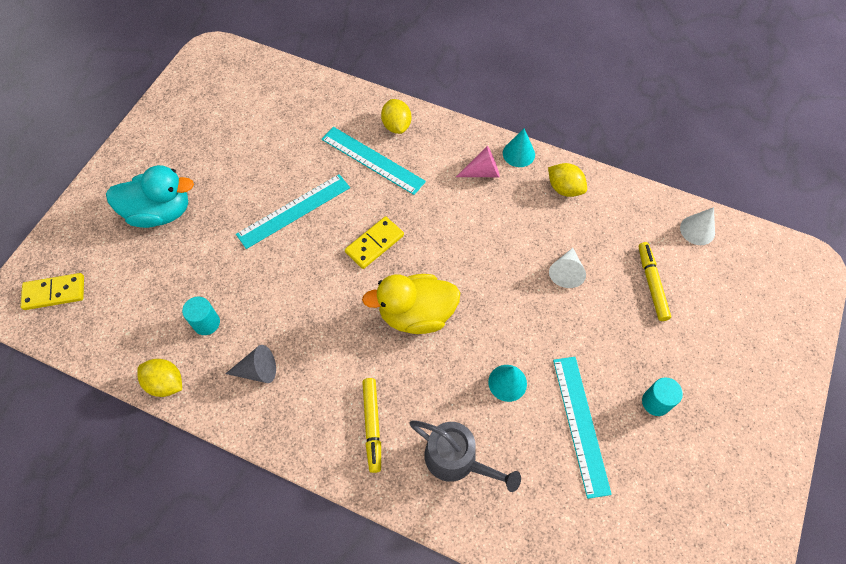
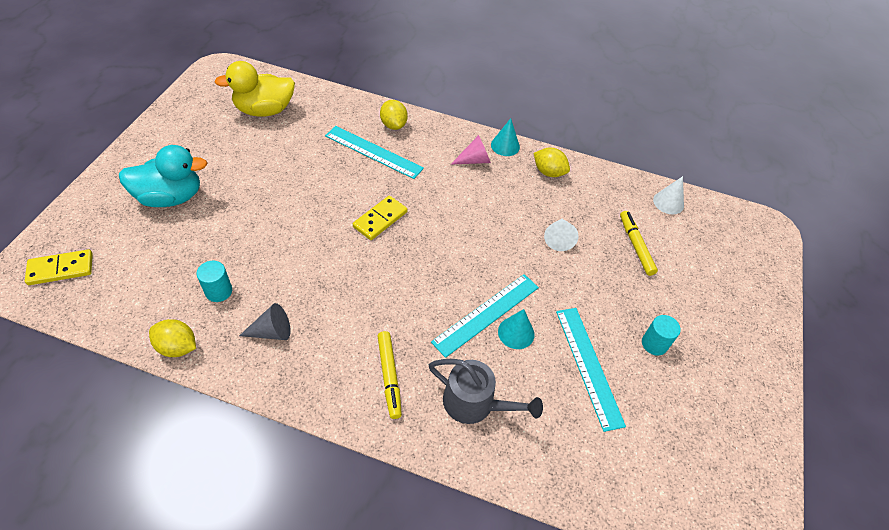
camera: 10 degrees left, 10 degrees down
(294, 211) = (302, 193): turquoise ruler -> turquoise ruler (486, 314)
(416, 314) = (424, 277): yellow duck -> yellow duck (264, 110)

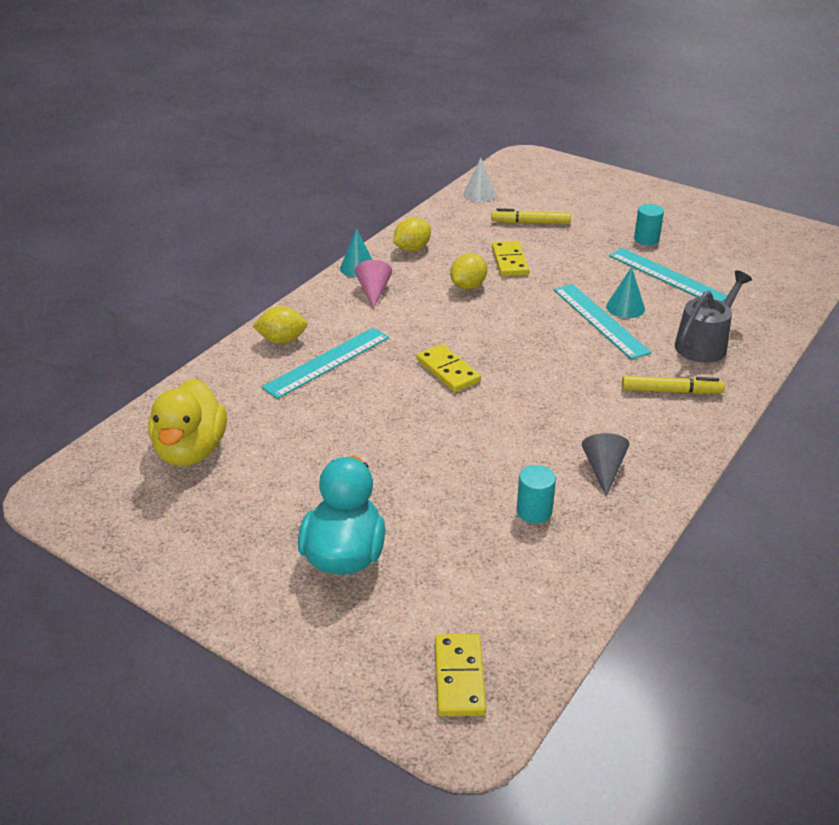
camera: 70 degrees left, 15 degrees down
(177, 347) = (617, 550): yellow lemon -> yellow lemon (468, 286)
(559, 238) = (510, 261): white cone -> yellow domino
(588, 366) = (667, 276): turquoise ruler -> turquoise ruler turned 45 degrees clockwise

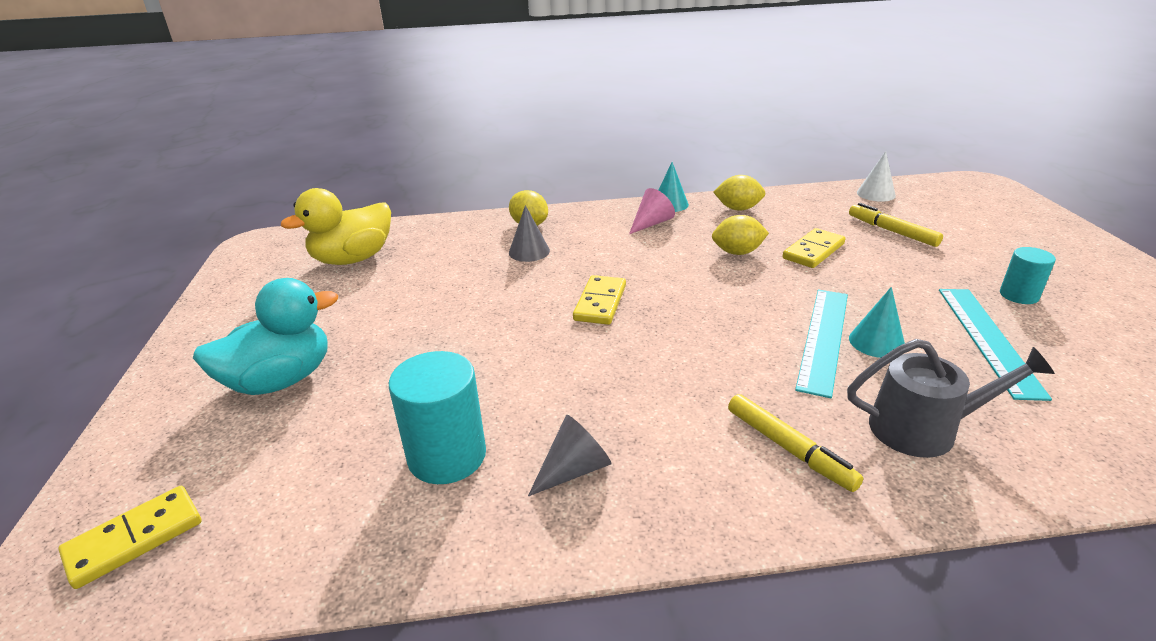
camera: 50 degrees right, 5 degrees down
(327, 362) = (529, 251): turquoise ruler -> grey cone
(534, 511) = (447, 456): turquoise cylinder -> turquoise cylinder, size x1.70

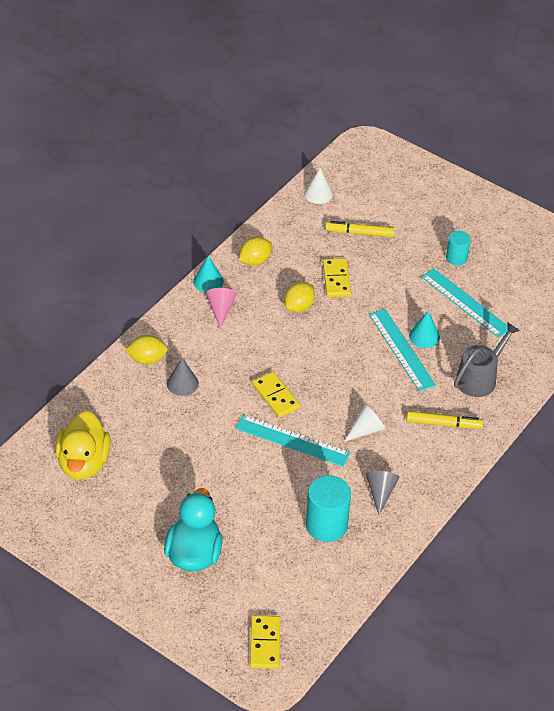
camera: 50 degrees left, 15 degrees up
(554, 347) = (292, 440): none -> turquoise ruler
(660, 388) = (366, 429): none -> white cone

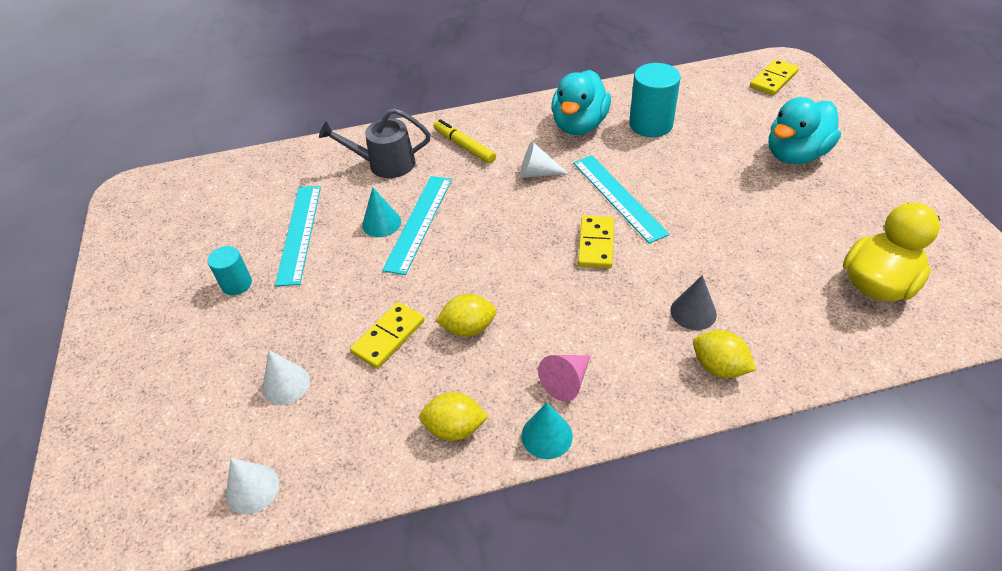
camera: 135 degrees left, 0 degrees up
(359, 233) = (286, 384): yellow marker -> white cone
(380, 493) = (579, 125): grey cone -> turquoise duck

